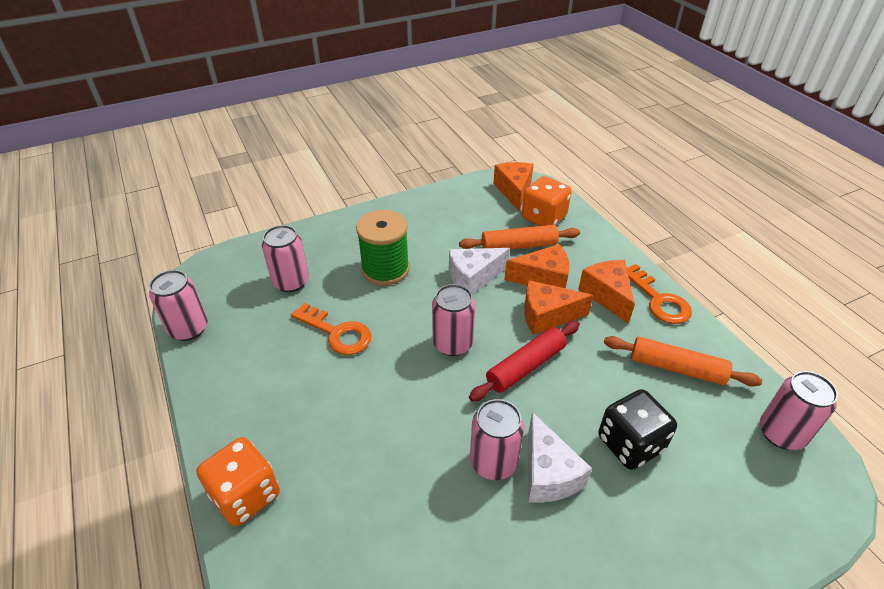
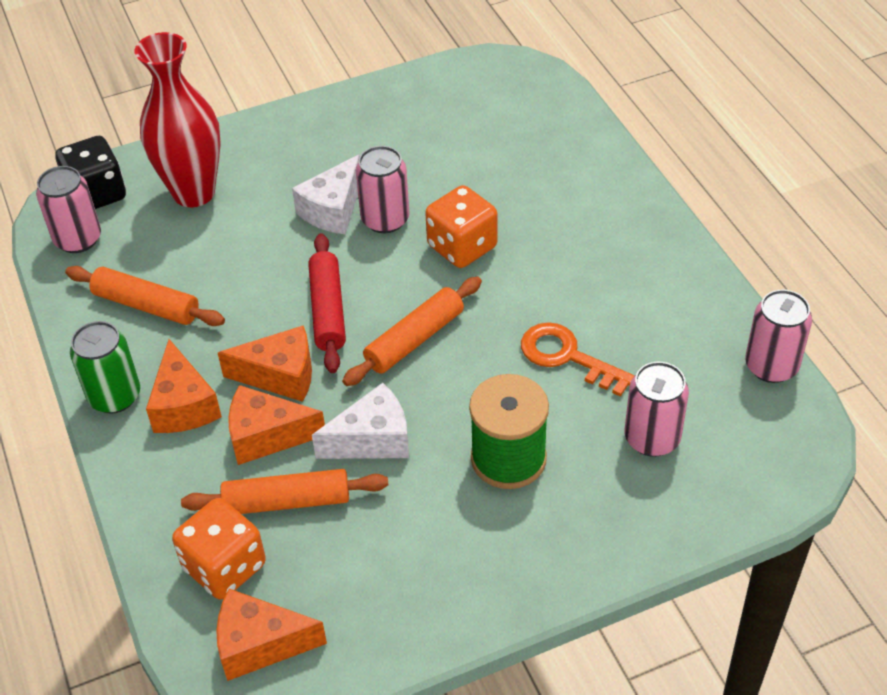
camera: 175 degrees left, 5 degrees up
(246, 495) = (627, 198): orange dice -> orange dice (462, 247)
(452, 344) = (414, 339): pink can -> orange rolling pin
(514, 191) = (260, 644): orange cheese -> orange cheese turned 90 degrees clockwise
(525, 366) = (328, 310): red rolling pin -> red rolling pin turned 60 degrees counterclockwise
(548, 473) = (333, 210): white cheese -> white cheese turned 135 degrees counterclockwise
(630, 444) = (240, 232): black dice -> black dice (97, 194)
(658, 300) = (115, 396): orange key -> green can
(701, 495) = (194, 192): none -> red vase

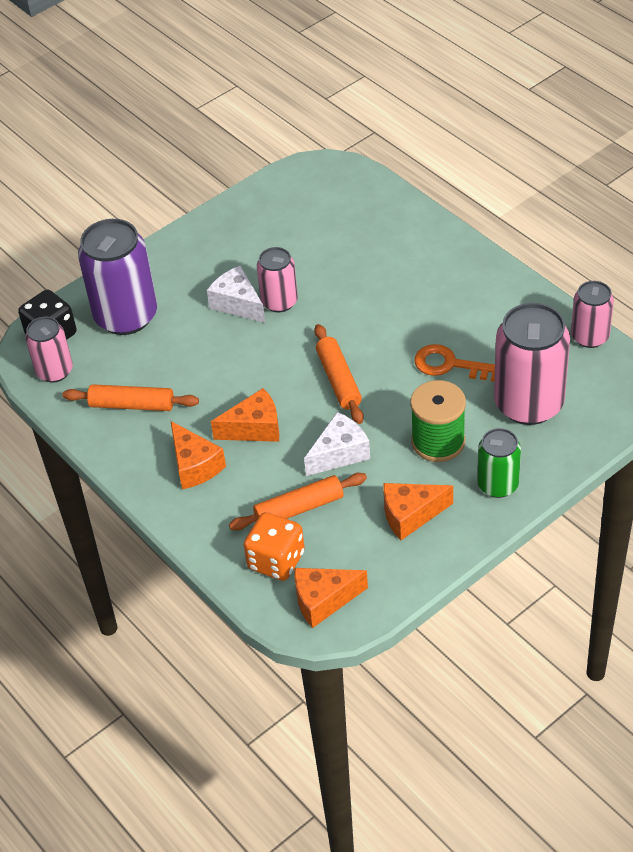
camera: 15 degrees left, 0 degrees up
(115, 396) = (141, 472): green can -> green can (498, 485)
(194, 192) = (126, 316): red vase -> purple can
(267, 436) = (264, 470): orange cheese -> orange cheese (410, 515)
(328, 310) = (267, 375): red rolling pin -> none
(333, 210) = (237, 304): white cheese -> white cheese turned 120 degrees clockwise
(414, 339) = (338, 380): orange rolling pin -> orange rolling pin turned 45 degrees counterclockwise
(462, 247) = (344, 308): orange dice -> none
(652, 438) = (528, 404): pink can -> pink can, size x1.76

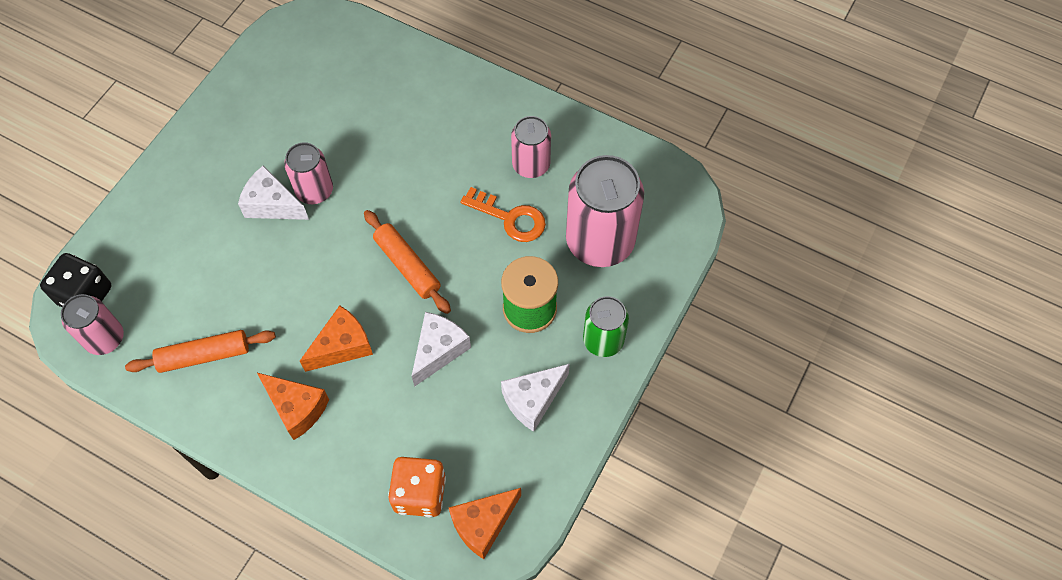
camera: 25 degrees left, 15 degrees up
(126, 316) = (159, 250): purple can -> none
(299, 508) = (421, 426): orange rolling pin -> none
(410, 515) = (533, 400): orange cheese -> white cheese
(450, 365) = (510, 218): orange key -> orange key turned 150 degrees counterclockwise
(590, 337) = (630, 150): pink can -> pink can (531, 165)

